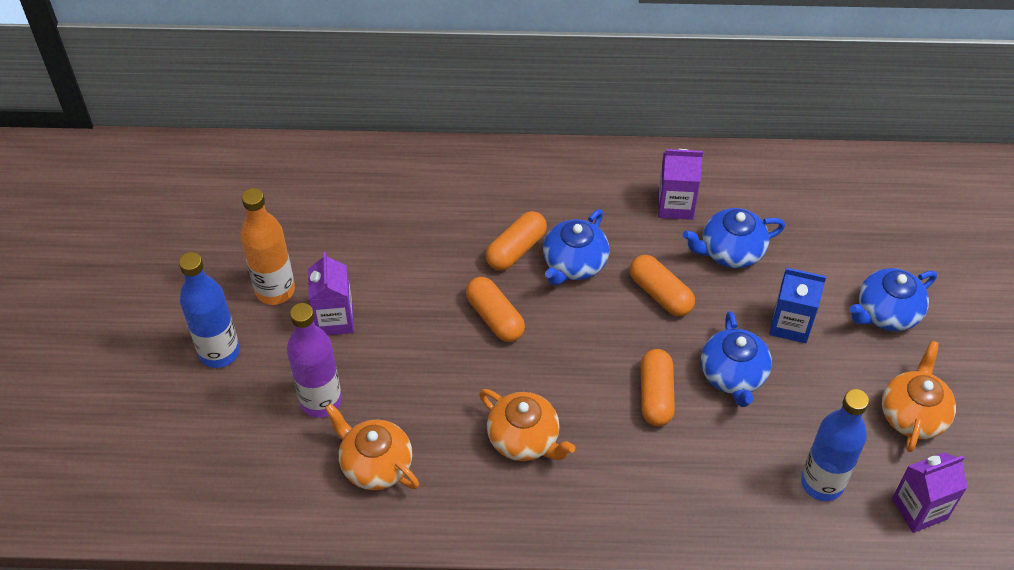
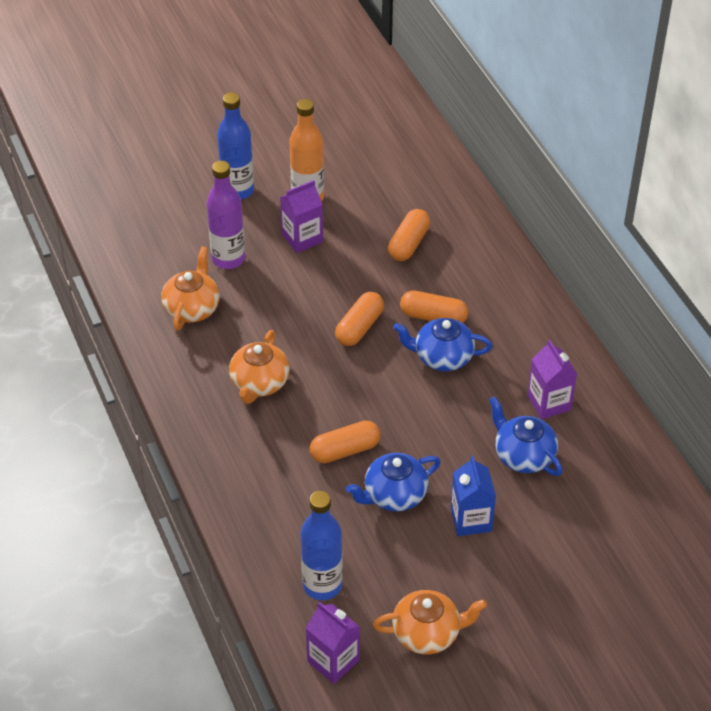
camera: 65 degrees right, 5 degrees down
(660, 294) = (447, 422): orange capsule -> orange capsule (408, 244)
(886, 313) = (527, 586): blue teapot -> none

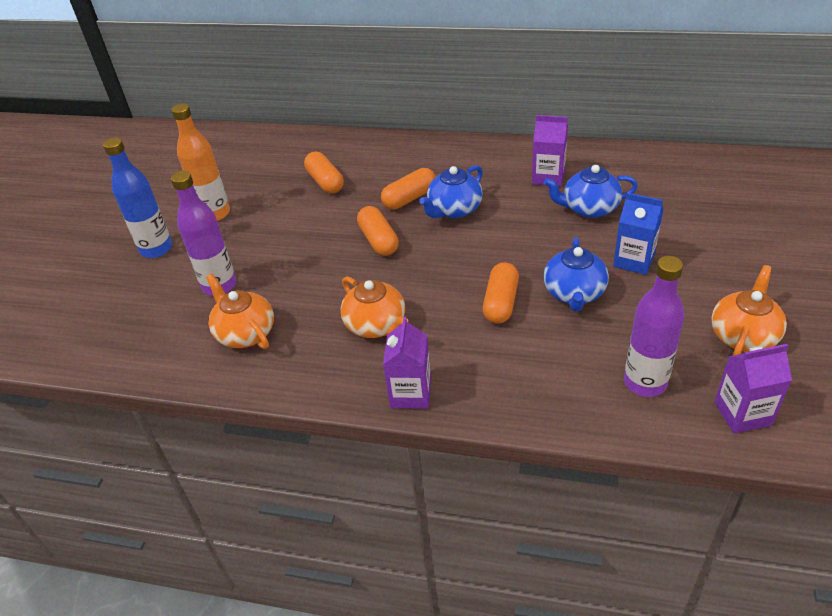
camera: 50 degrees left, 5 degrees down
(302, 238) = (252, 234): purple carton -> purple carton (411, 393)
(322, 585) = (645, 382): blue bottle -> purple bottle

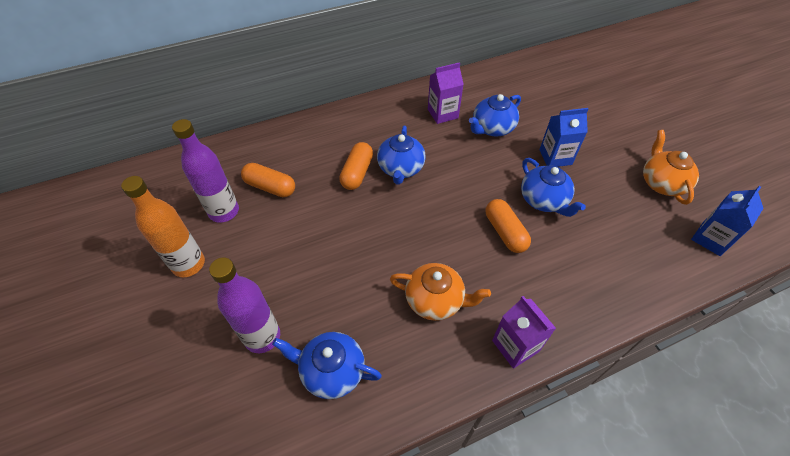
camera: 40 degrees left, 10 degrees up
(156, 249) = (158, 331): blue bottle -> none
(245, 333) = (331, 371): orange teapot -> blue teapot
(378, 240) = (366, 222): orange capsule -> none
(645, 382) = (644, 247): purple bottle -> purple bottle (224, 212)
(742, 413) = (711, 239): purple carton -> blue carton

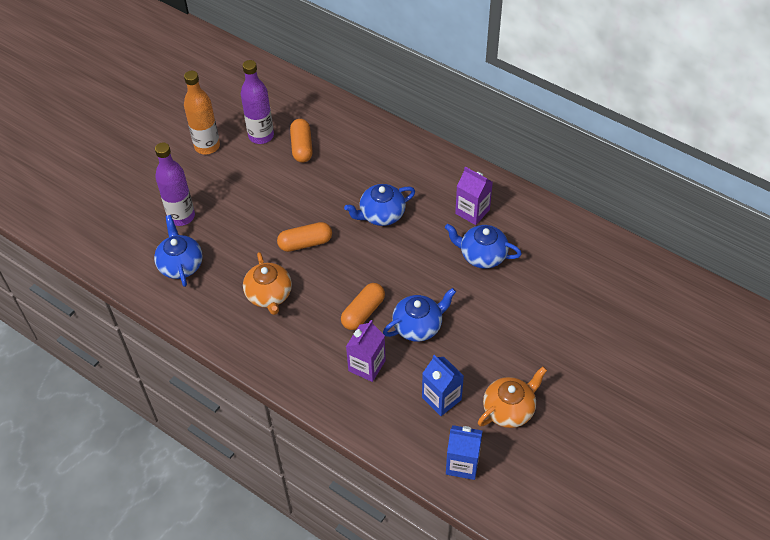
camera: 60 degrees right, 0 degrees up
(357, 173) = (355, 190): orange capsule -> orange capsule (305, 243)
(515, 346) = (262, 357): purple carton -> purple carton (367, 366)
(544, 200) = (418, 326): blue teapot -> blue teapot turned 150 degrees counterclockwise
(555, 157) = (480, 316): blue carton -> blue carton (441, 398)

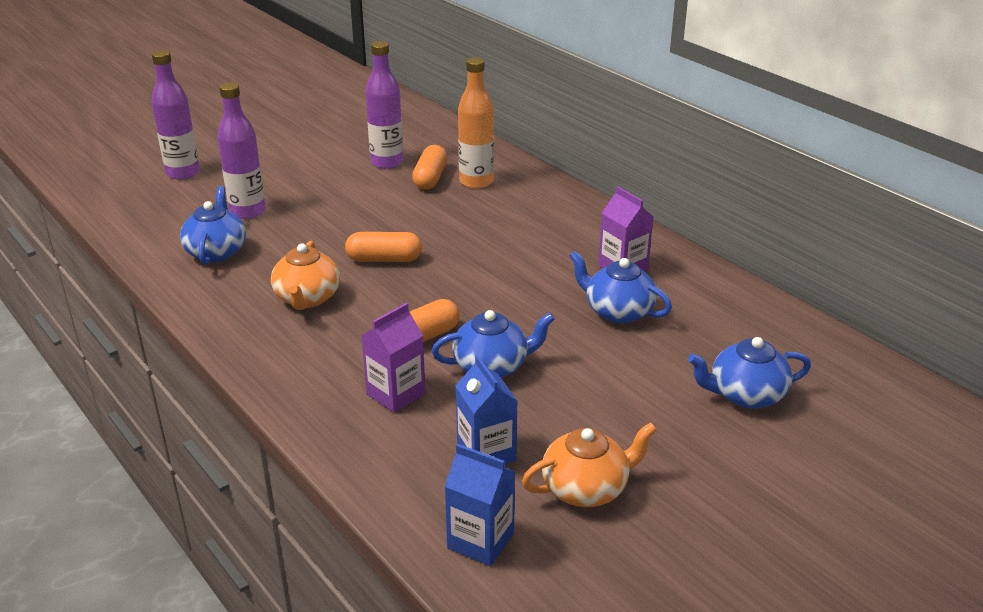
camera: 15 degrees right, 20 degrees down
(107, 185) = (183, 173): none -> purple bottle
(207, 146) = (318, 161): orange bottle -> orange bottle (476, 182)
(381, 214) = (497, 250): blue teapot -> blue teapot (745, 395)

